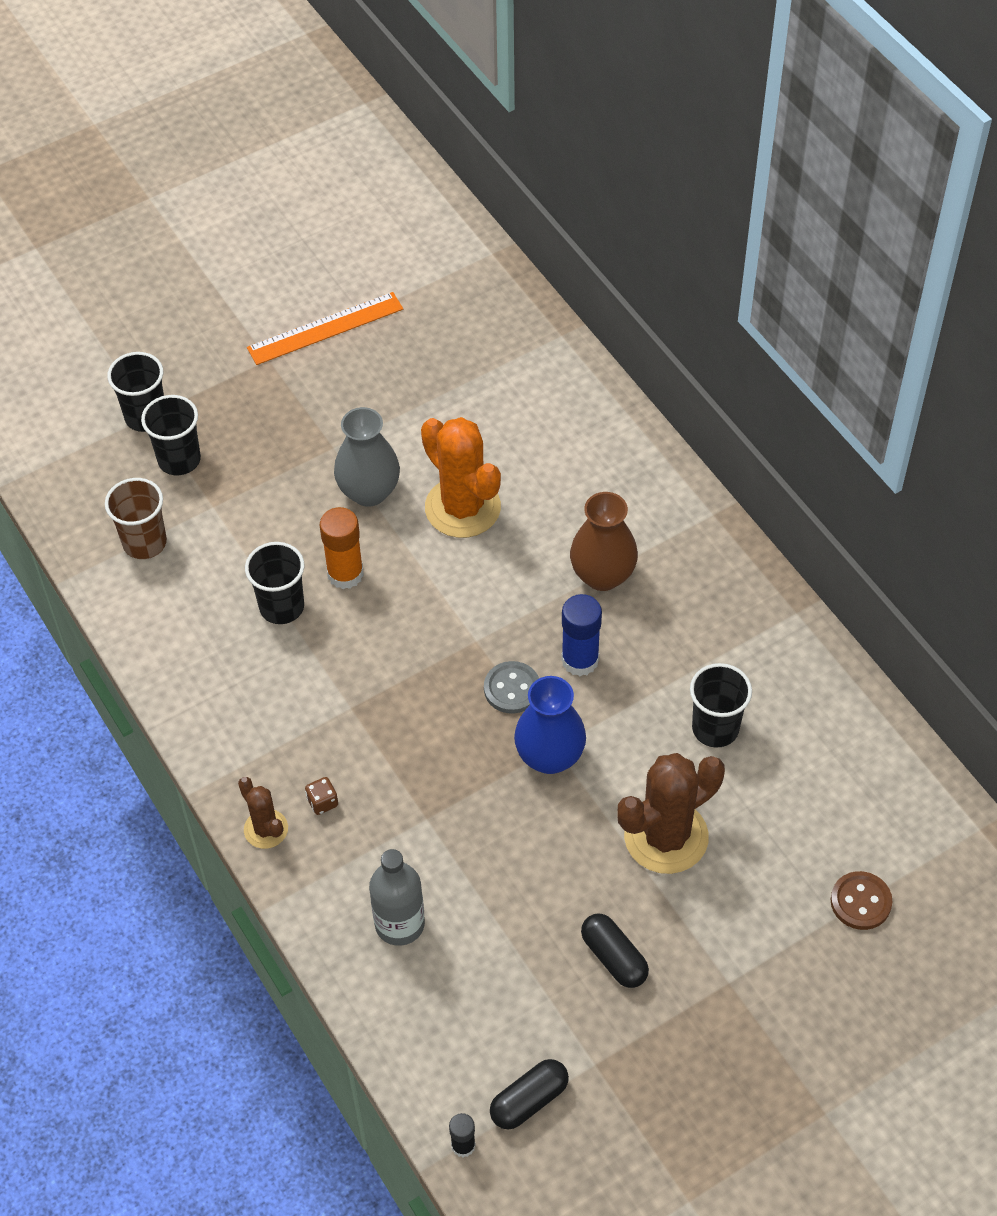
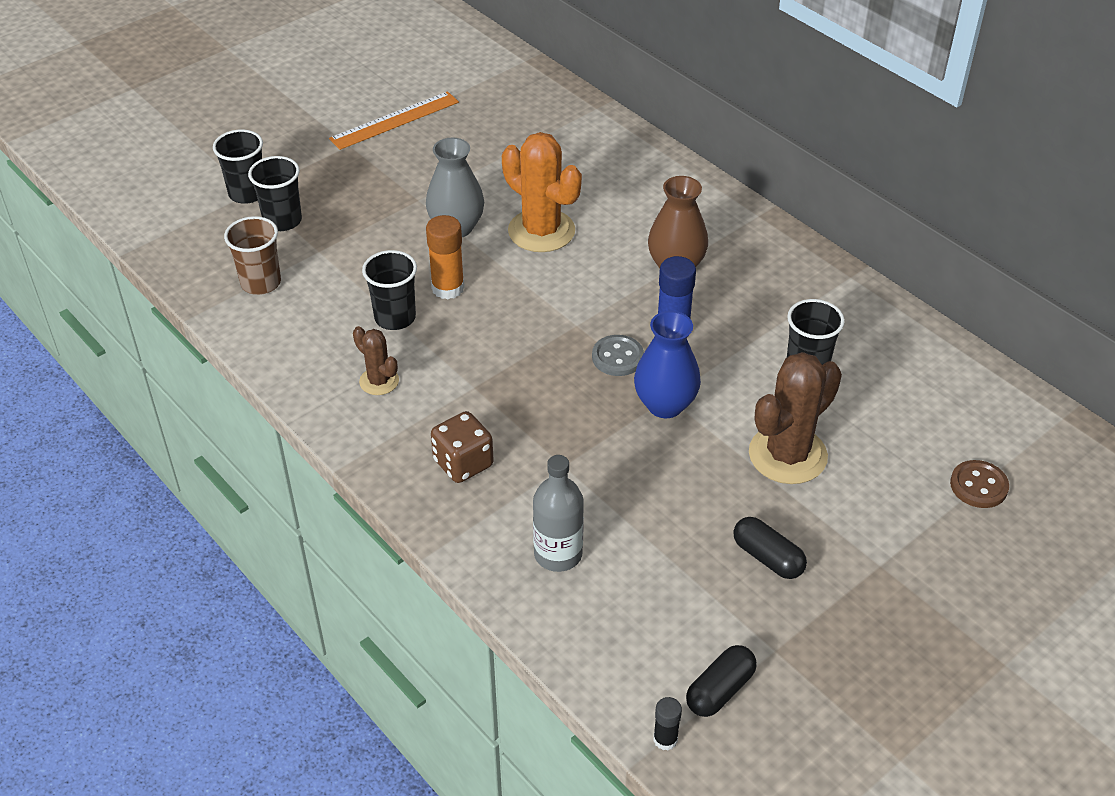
camera: 10 degrees left, 10 degrees down
(266, 829) = (413, 491): brown cactus -> brown cactus (379, 381)
(322, 802) = (463, 463): brown dice -> brown dice, size x1.94

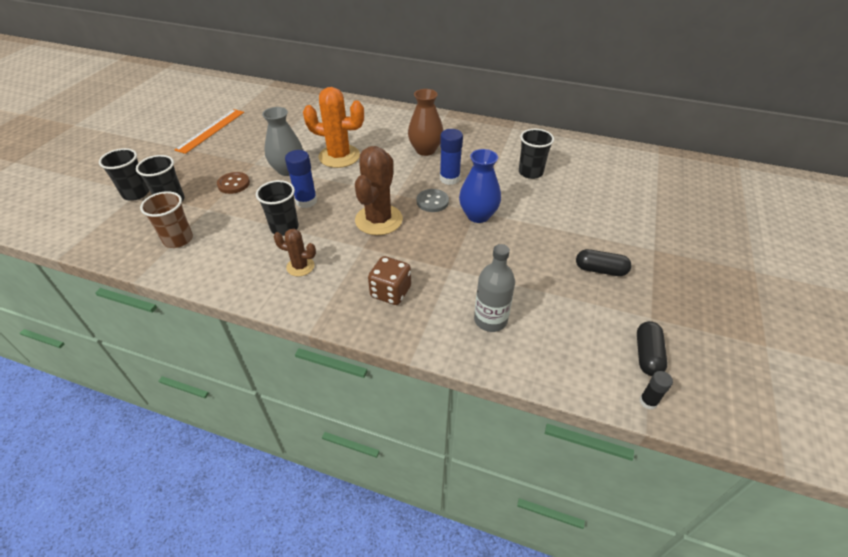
camera: 30 degrees left, 0 degrees up
(448, 288) = (306, 201): orange glue stick -> blue glue stick
(787, 455) = (560, 215): brown cactus -> brown cactus (379, 220)
(978, 486) = (657, 194): brown button -> brown button (233, 184)

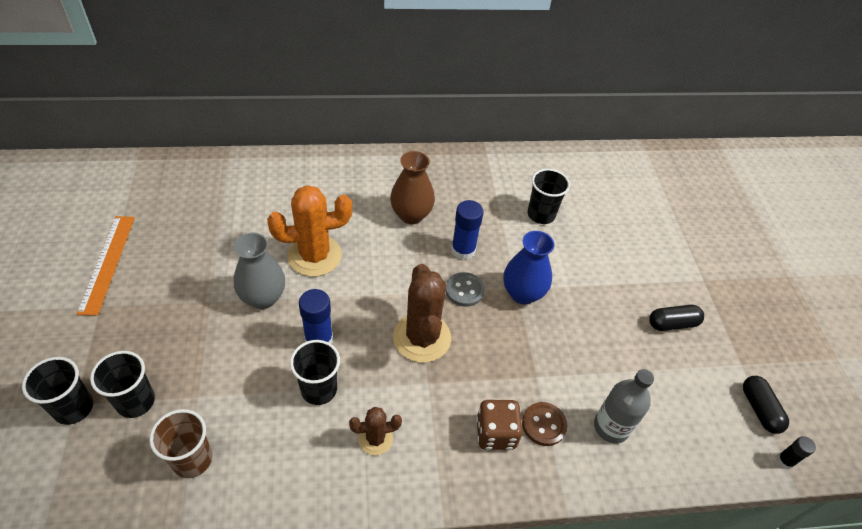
camera: 30 degrees left, 5 degrees up
(233, 184) = (205, 344): brown button -> brown button (544, 424)

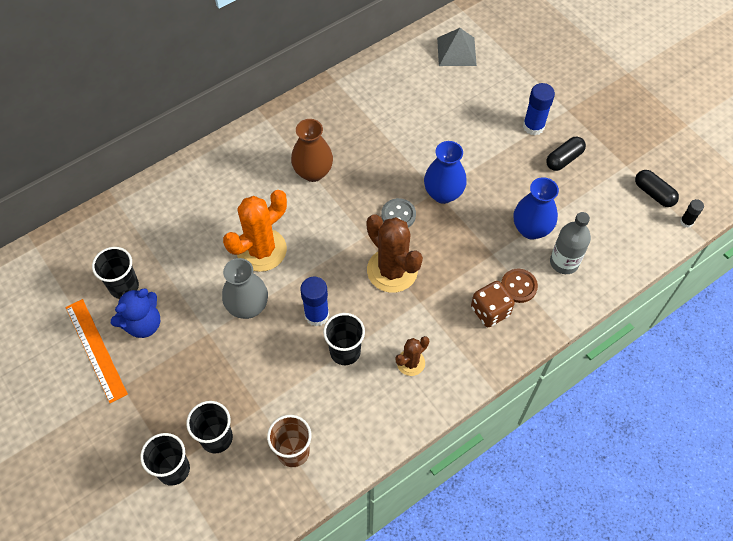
camera: 25 degrees left, 10 degrees up
(163, 263) = (143, 324): none -> blue teddy bear
(463, 250) = (375, 181): blue glue stick -> blue glue stick (533, 126)
(541, 214) = (415, 116): black cup -> black cup (124, 286)
(594, 373) = (531, 229): none -> blue vase
(618, 179) = (456, 51): none -> grey pyramid

